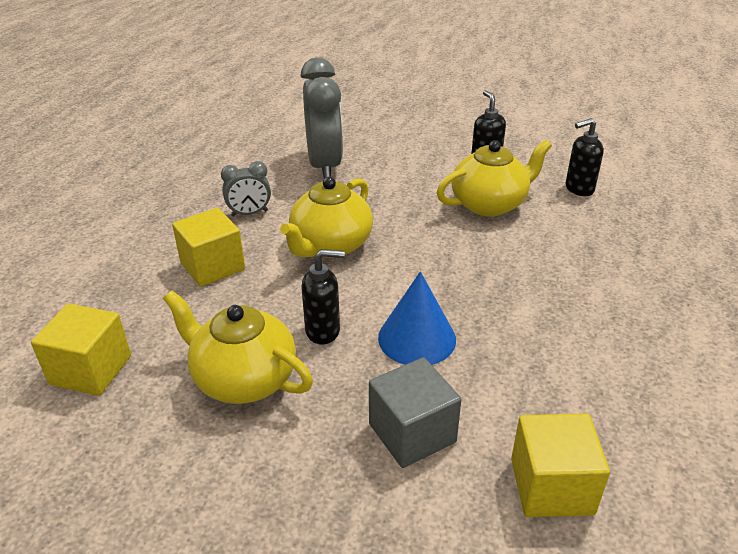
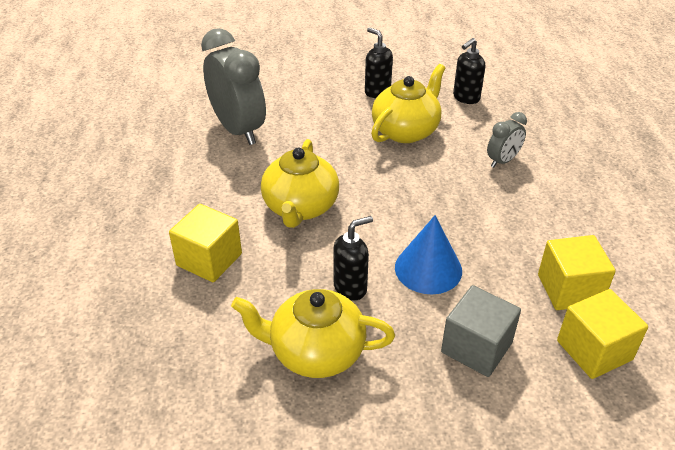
camera: 25 degrees left, 5 degrees up
(91, 370) = (173, 393): yellow cube -> yellow cube (569, 289)
(249, 213) = (203, 197): grey clock -> grey clock (502, 161)

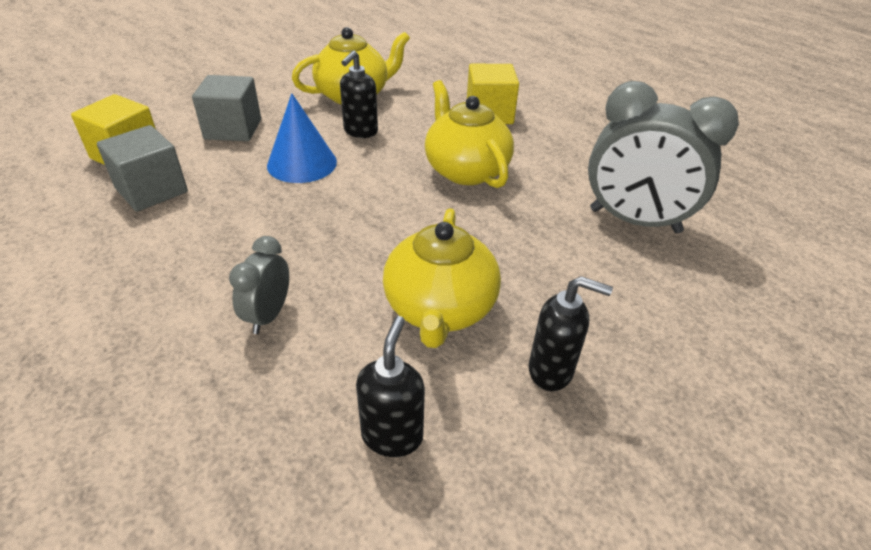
camera: 145 degrees right, 0 degrees up
(569, 289) = (152, 190): yellow cube -> grey cube

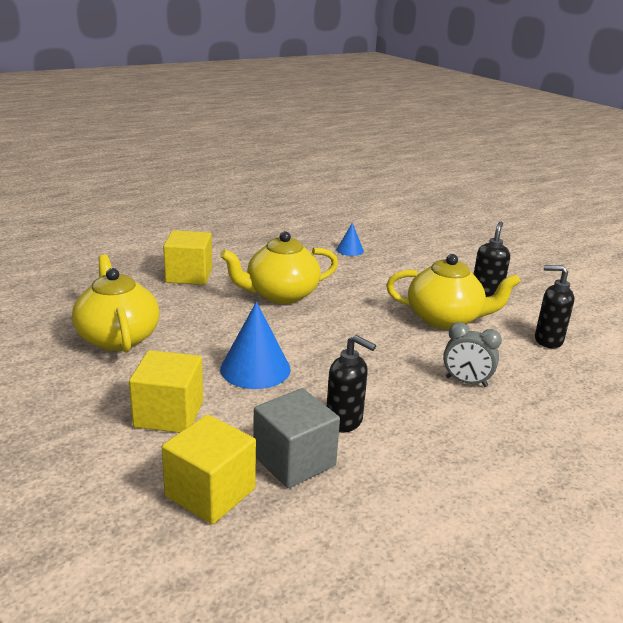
camera: 85 degrees left, 15 degrees down
(233, 129) = (169, 414): grey cube -> yellow cube
(360, 132) = (201, 336): black soap dispenser -> black soap dispenser (344, 422)
(634, 221) = (350, 250): grey clock -> blue cone

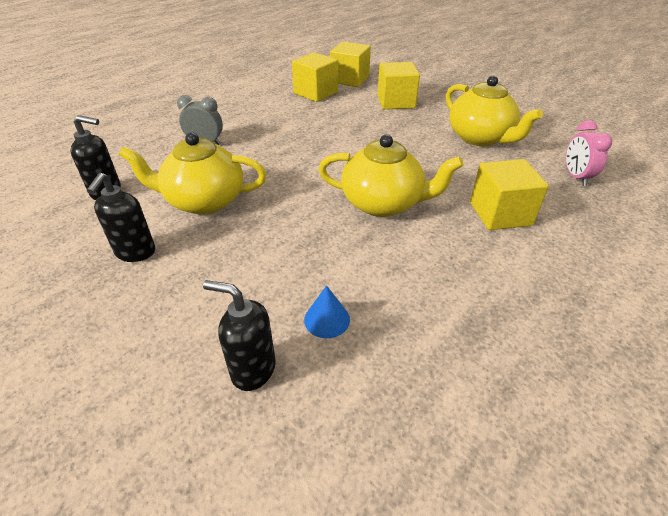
camera: 170 degrees right, 15 degrees up
(81, 288) = (576, 177): none -> pink clock
(255, 369) = (363, 131): blue cone -> none
(280, 295) = (383, 203): yellow teapot -> yellow teapot turned 45 degrees clockwise
(294, 461) = (315, 93): grey cube -> yellow cube
(344, 422) = (292, 111): black soap dispenser -> black soap dispenser (252, 370)

